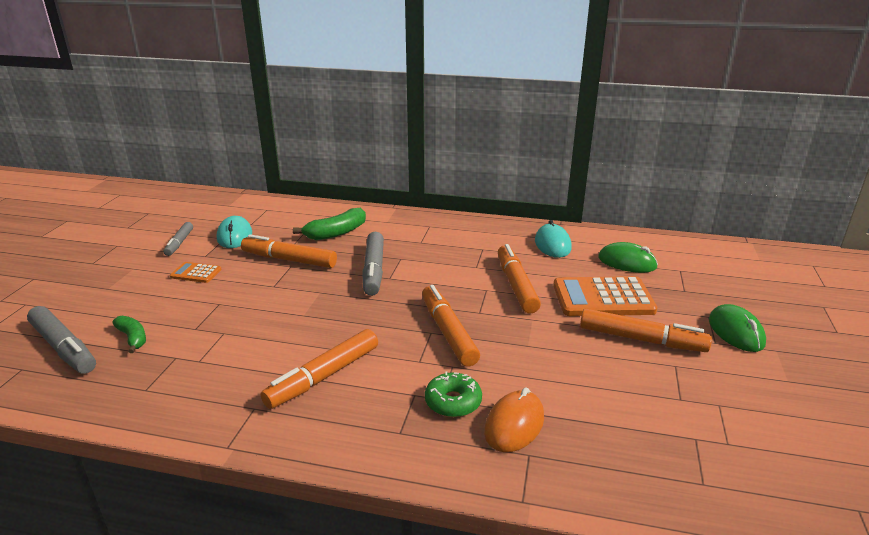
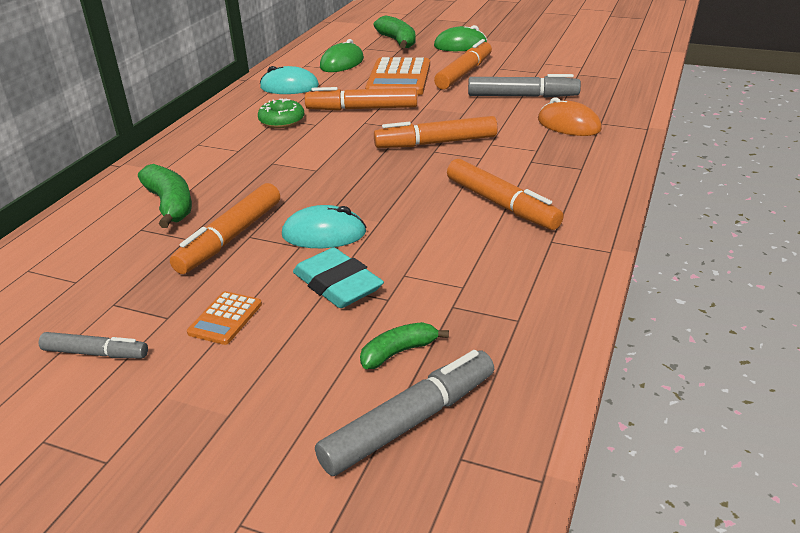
camera: 80 degrees left, 5 degrees up
(219, 306) = (337, 285): none -> turquoise eraser
(234, 236) = (112, 294): turquoise mouse -> turquoise mouse (324, 234)
(373, 270) = (292, 179): grey marker -> grey marker (522, 96)
(453, 402) = (541, 145): green donut -> green donut (282, 121)
(716, 288) = (397, 41): none -> green banana

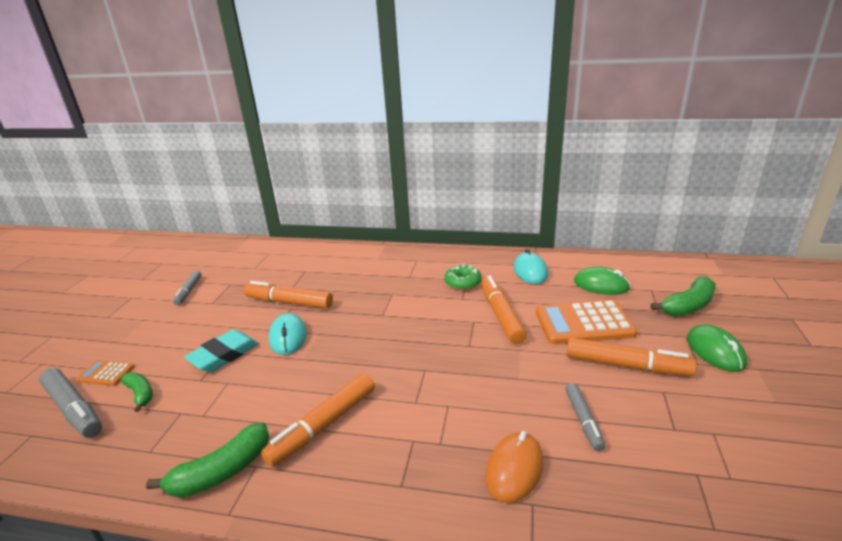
camera: 80 degrees right, 5 degrees down
(170, 205) = (332, 272): green banana -> green banana (221, 472)
(225, 318) = (203, 321): orange calculator -> orange calculator (106, 373)
(436, 143) = (441, 368): orange marker -> none
(522, 96) = (583, 420): grey marker -> grey marker, size x0.60

